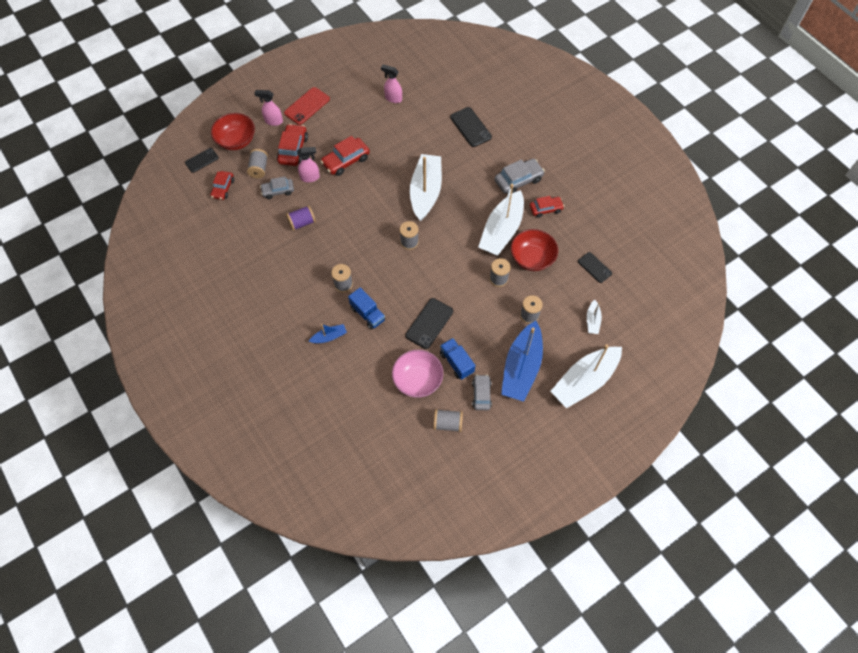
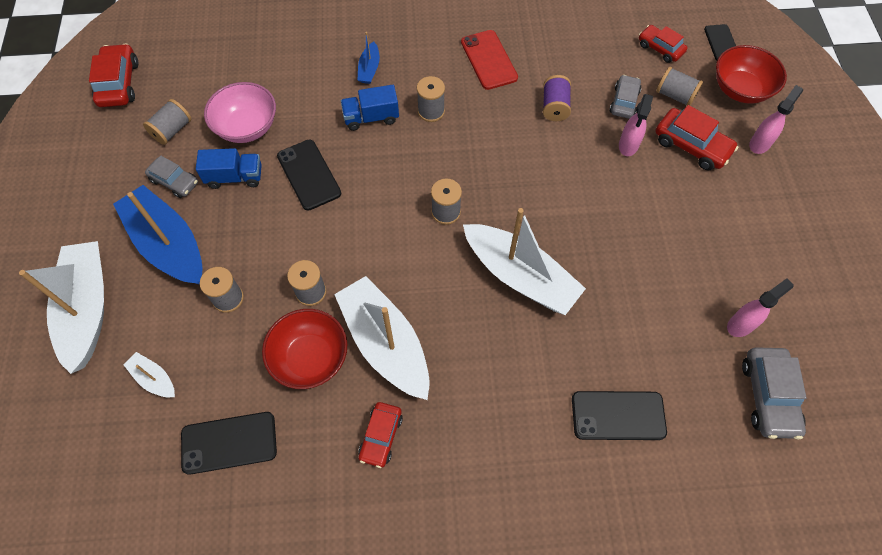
camera: 120 degrees right, 0 degrees up
(307, 106) = (774, 196): red phone -> red phone (489, 60)
(346, 161) = (637, 200): red car -> red car (119, 83)
(518, 180) = (462, 427): grey car -> grey car (768, 396)
(594, 267) = (229, 443): black phone -> black phone, size x1.50

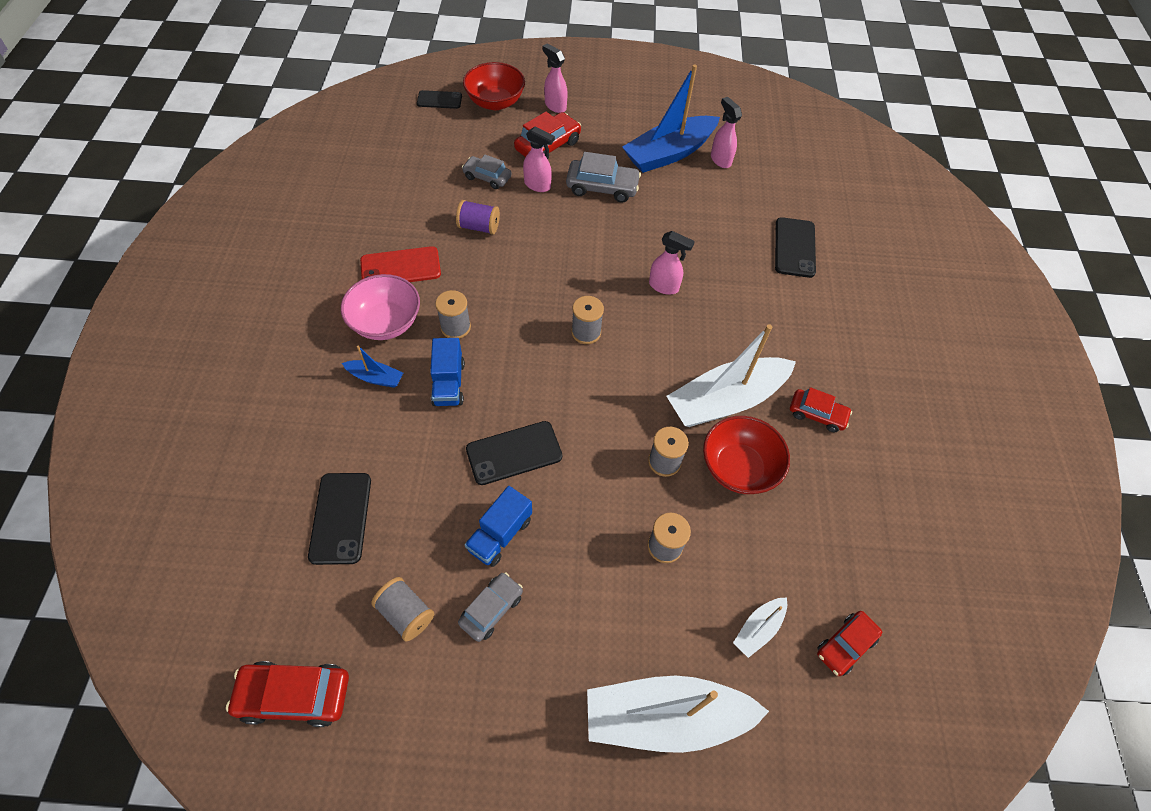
camera: 85 degrees left, 5 degrees down
(168, 244) = (585, 615): blue boat -> blue boat (669, 153)
(229, 443) = (827, 549): black phone -> black phone (341, 518)
(235, 177) = (500, 534): blue truck -> blue truck turned 150 degrees counterclockwise
(247, 127) = (426, 518): pink bowl -> pink bowl (386, 322)
(520, 276) = (664, 286): white boat -> pink spray bottle
(660, 48) = (431, 139): red car -> red car (845, 645)
(675, 95) = (490, 143): grey spool -> none
(768, 396) = (778, 161): grey car -> grey car (602, 187)

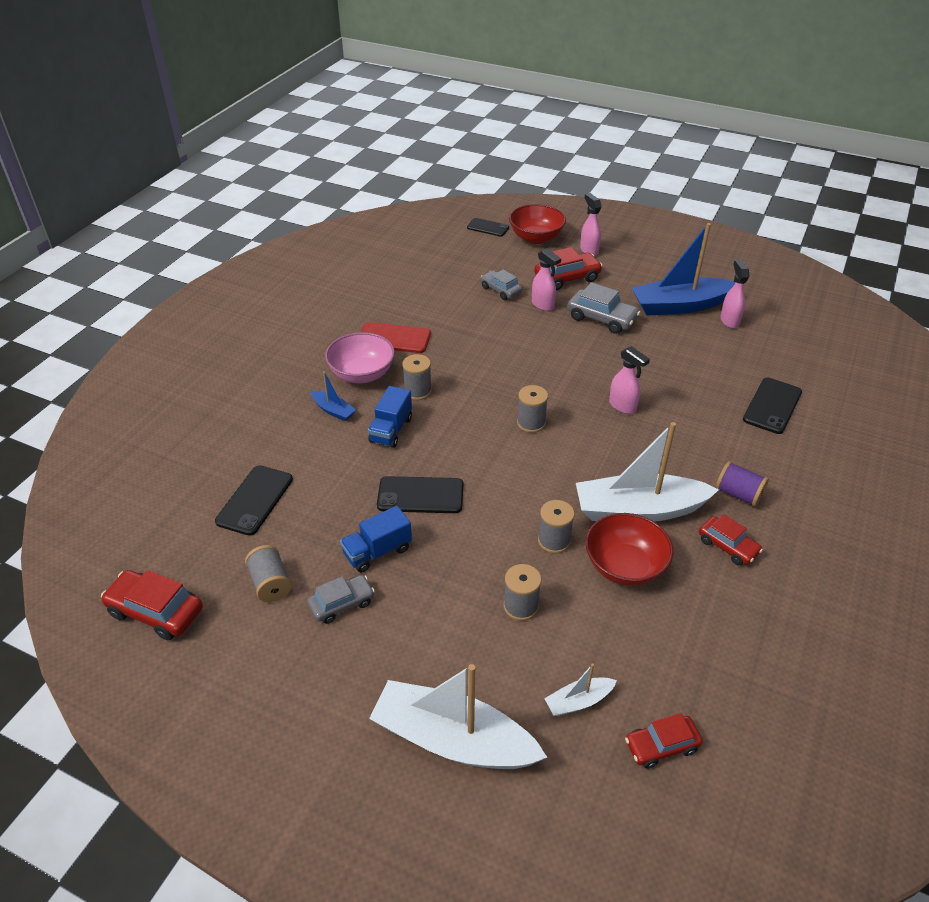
camera: 25 degrees right, 15 degrees down
(479, 227) = (475, 324): purple spool -> purple spool (738, 494)

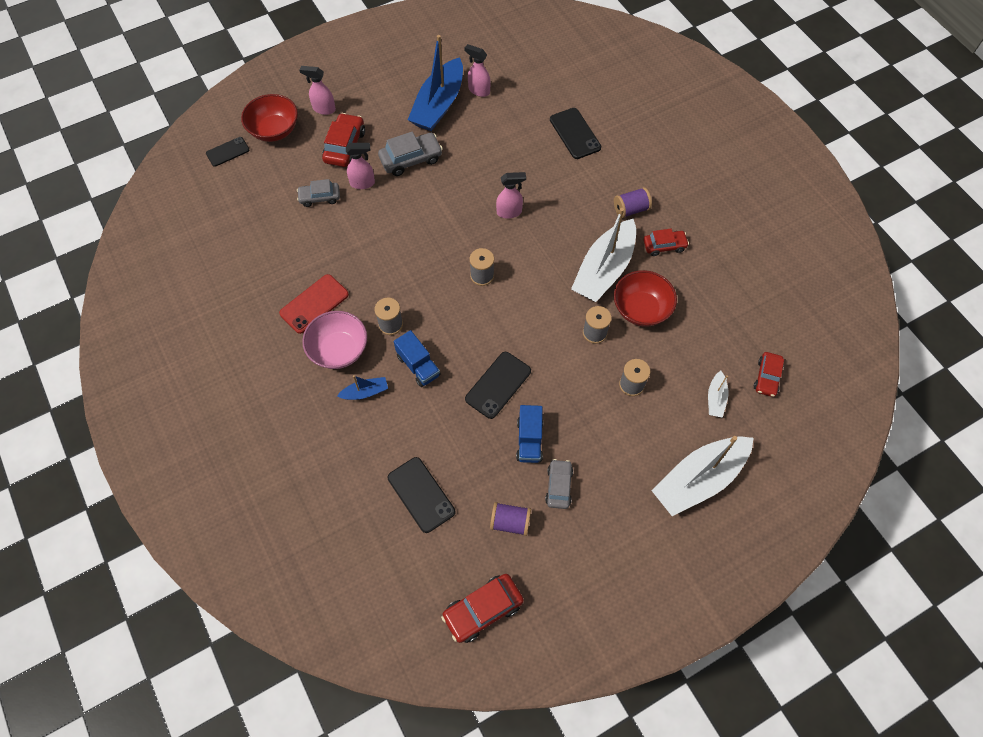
camera: 55 degrees left, 20 degrees up
(270, 583) = (510, 522): grey spool -> purple spool

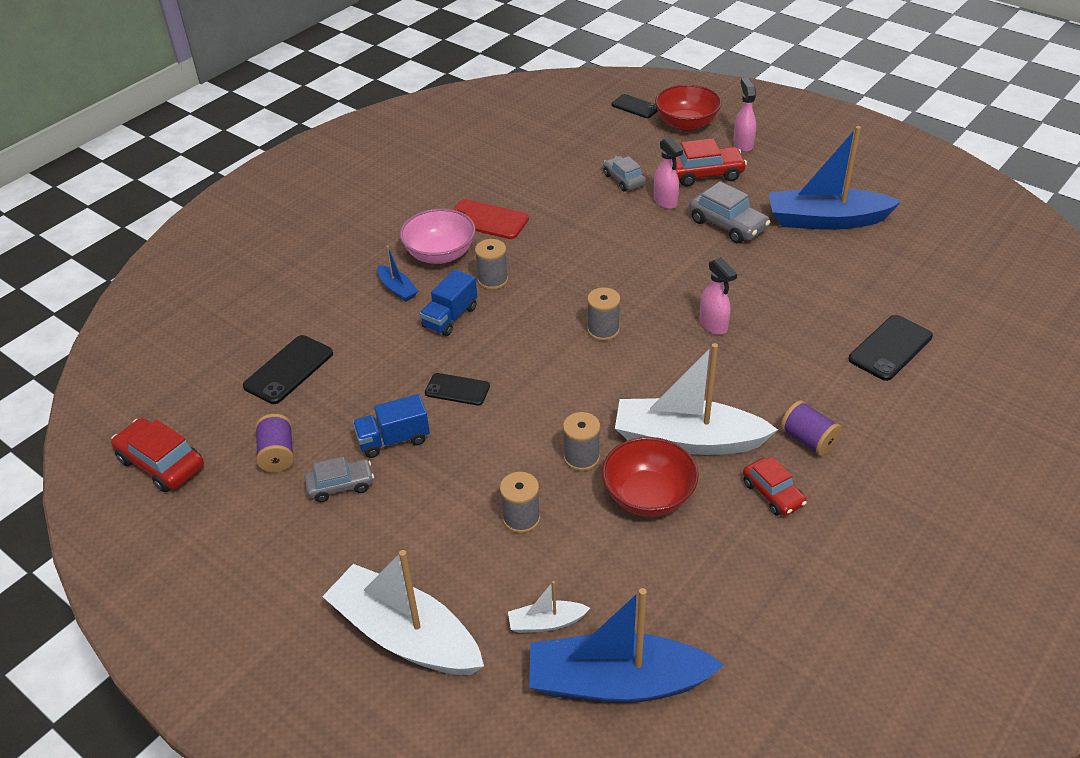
camera: 70 degrees right, 20 degrees down
(478, 90) = (879, 244): pink spray bottle -> none
(498, 385) = (457, 389): black phone -> black phone, size x0.67
(767, 377) = (617, 682): red car -> blue boat

